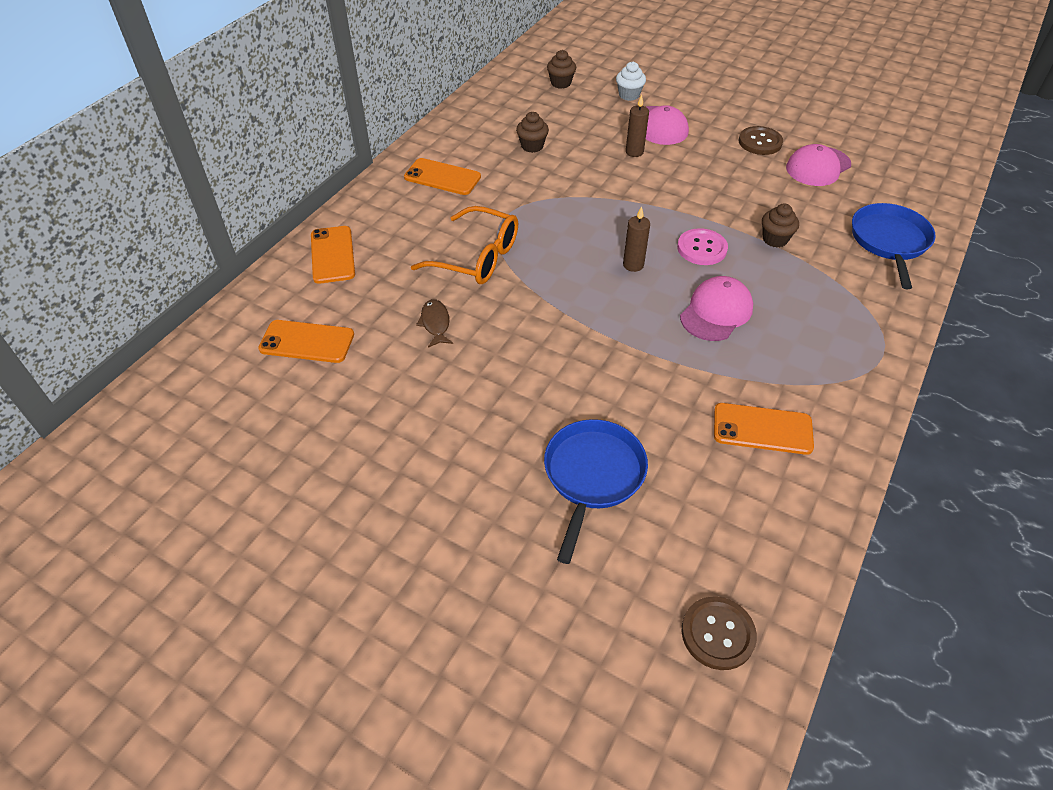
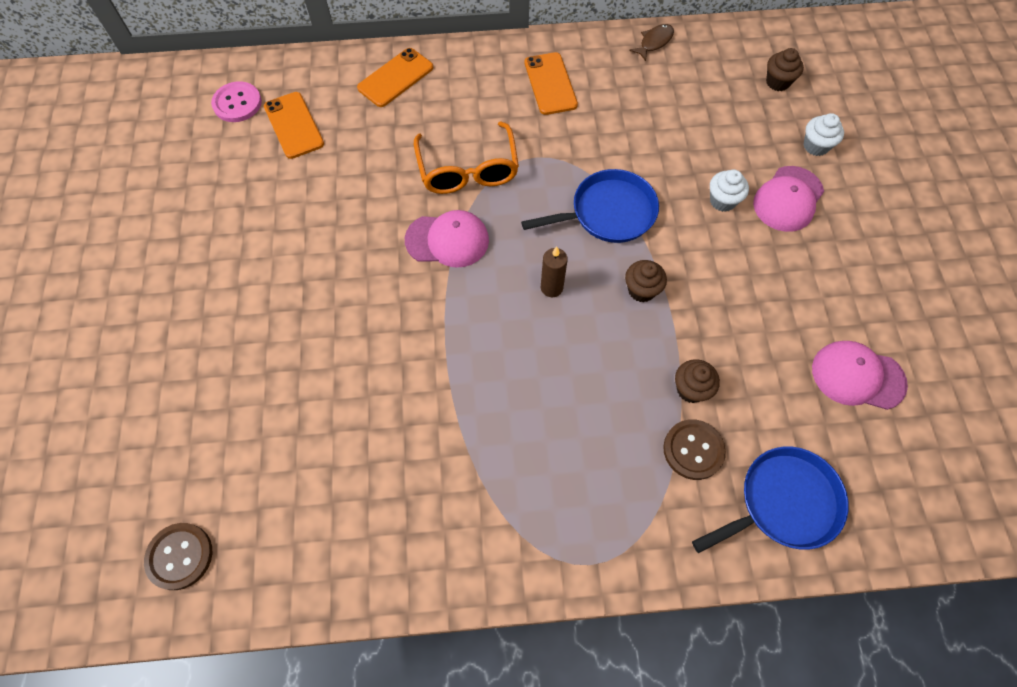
camera: 55 degrees right, 15 degrees up
(435, 323) = (370, 190): brown fish -> brown fish (654, 42)
(532, 146) = (654, 118): brown cupcake -> brown cupcake (641, 290)
(592, 476) = (281, 389): blue pan -> blue pan (608, 213)
(634, 152) = (722, 201): brown candle -> white cupcake
(702, 248) = (622, 331): pink button -> pink button (237, 103)
(716, 312) = (540, 387): pink cap -> pink cap (447, 240)
(760, 142) = (849, 301): brown button -> brown button (693, 450)
(762, 429) = (415, 494): orange phone -> none

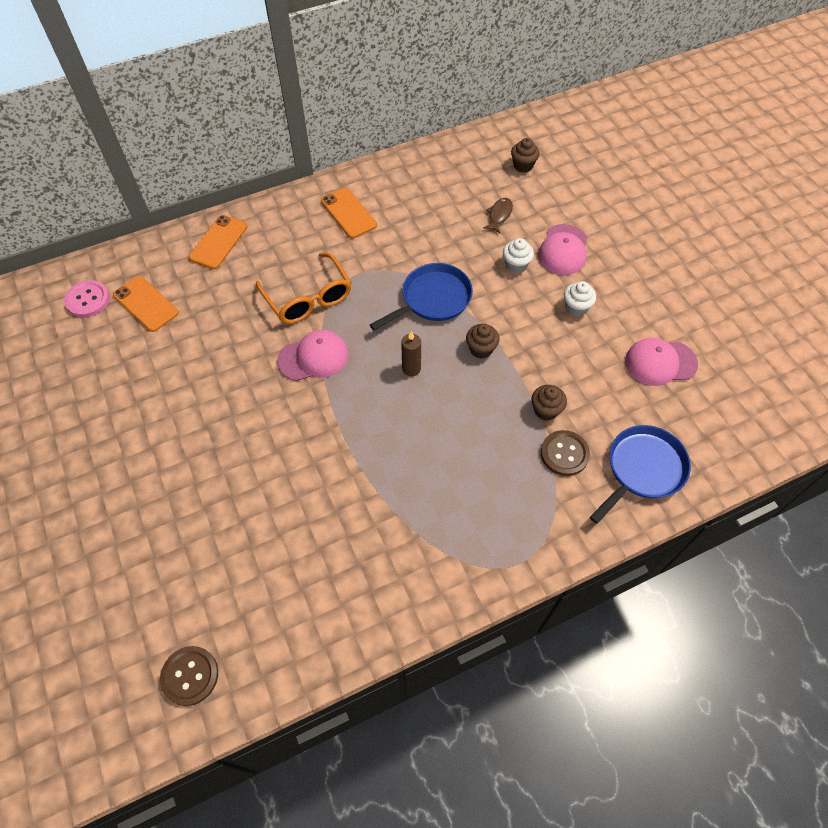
camera: 20 degrees left, 5 degrees down
(654, 42) = (418, 159): brown fish -> brown fish (499, 215)
(815, 146) = (568, 205): white cupcake -> white cupcake (576, 307)

